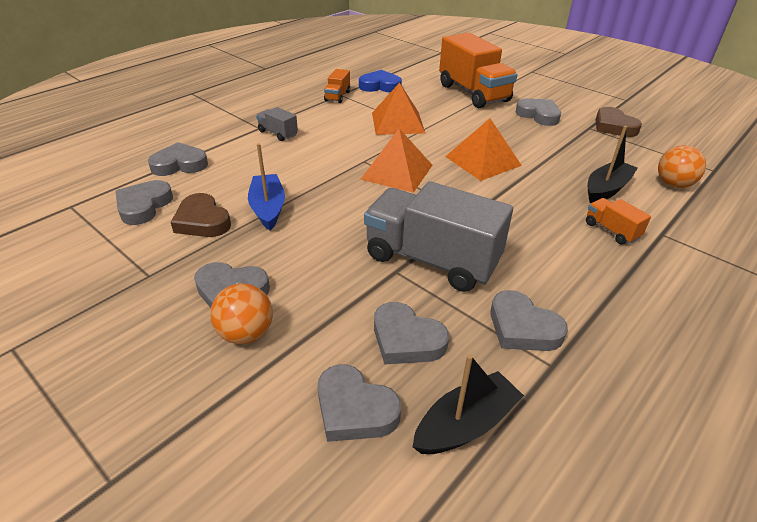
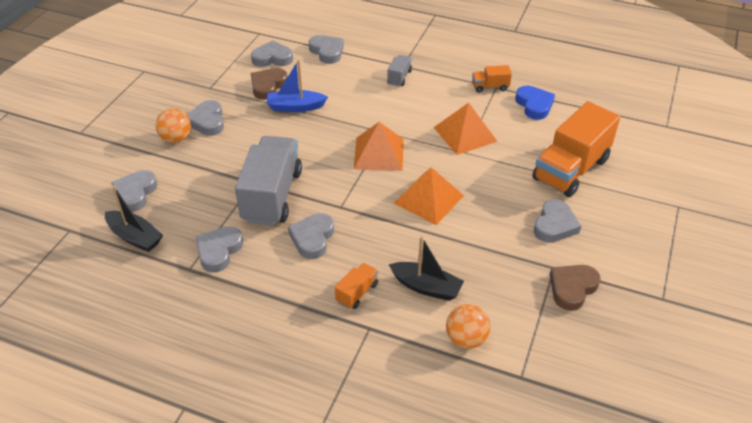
camera: 70 degrees right, 5 degrees up
(268, 208) = (295, 107): blue boat -> blue boat turned 150 degrees counterclockwise
(406, 339) = (191, 201): grey heart -> grey heart (312, 238)

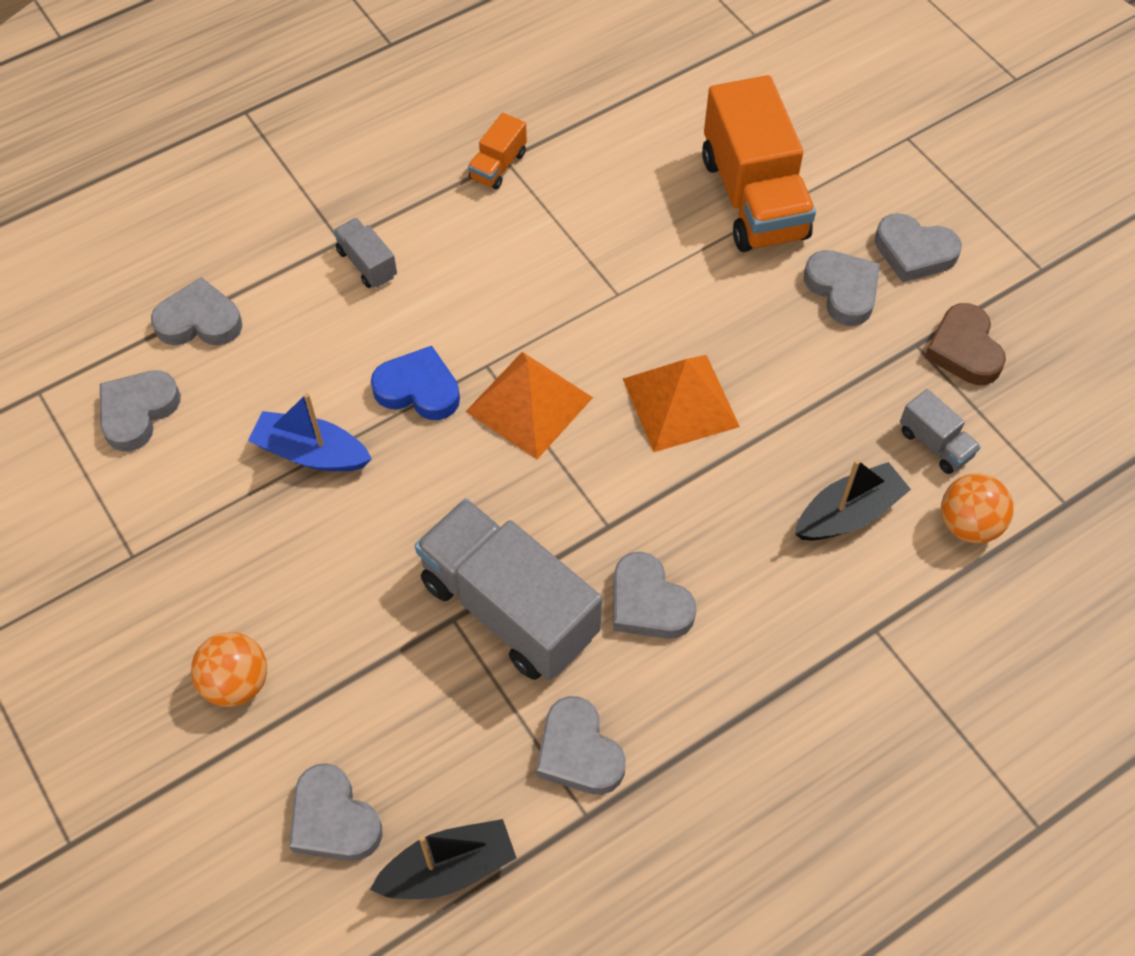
camera: 55 degrees left, 15 degrees up
(207, 121) = (231, 608): grey heart -> grey heart (914, 252)
(268, 86) = (214, 462): brown heart -> none
(295, 107) = (311, 453): blue boat -> blue boat turned 75 degrees clockwise
(357, 293) = (800, 606): orange truck -> none
(465, 134) = (578, 268): orange pyramid -> none
(501, 302) = (935, 444): none -> grey truck
(534, 105) = (587, 143): blue heart -> blue heart (418, 389)

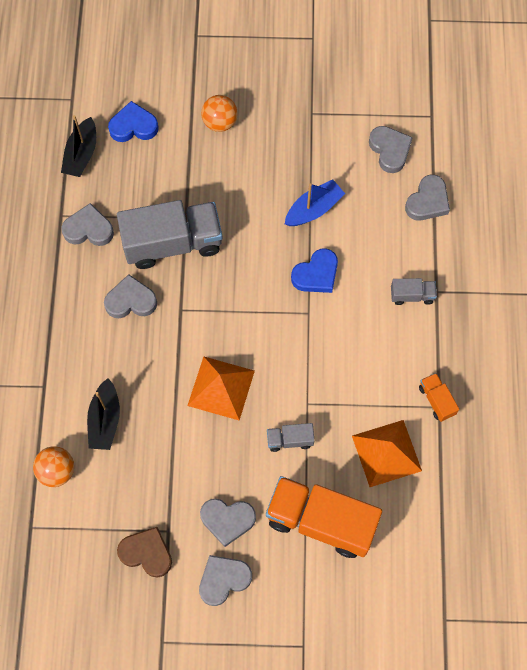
camera: 125 degrees right, 10 degrees up
(333, 819) = (133, 126): grey heart -> blue heart
(529, 404) = (271, 318): orange pyramid -> orange pyramid (386, 453)
(935, 444) = (108, 491): grey truck -> grey truck (290, 440)

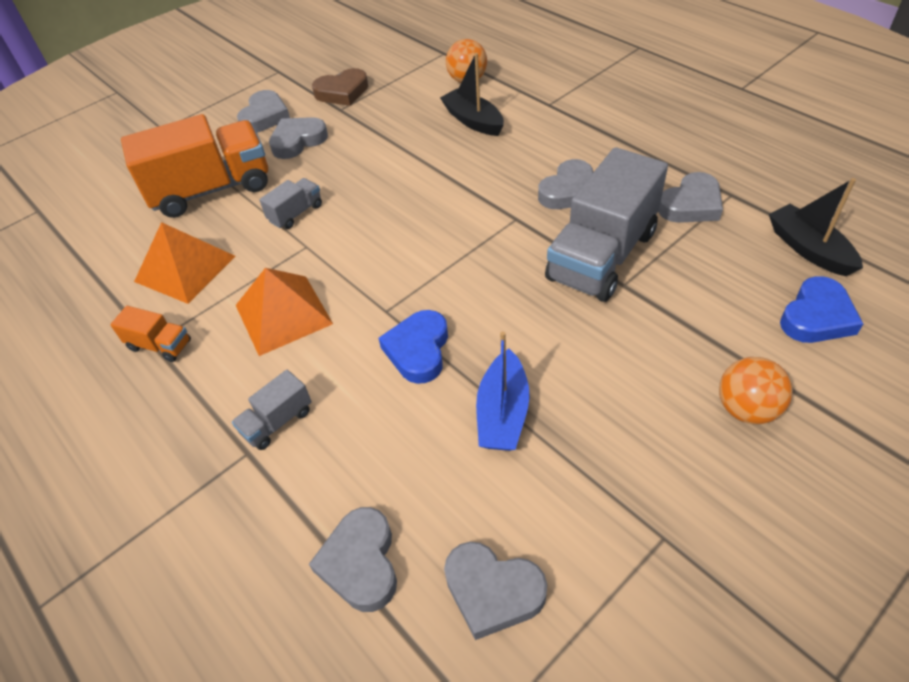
camera: 140 degrees right, 20 degrees down
(221, 388) = (403, 199): orange pyramid -> orange pyramid (283, 314)

